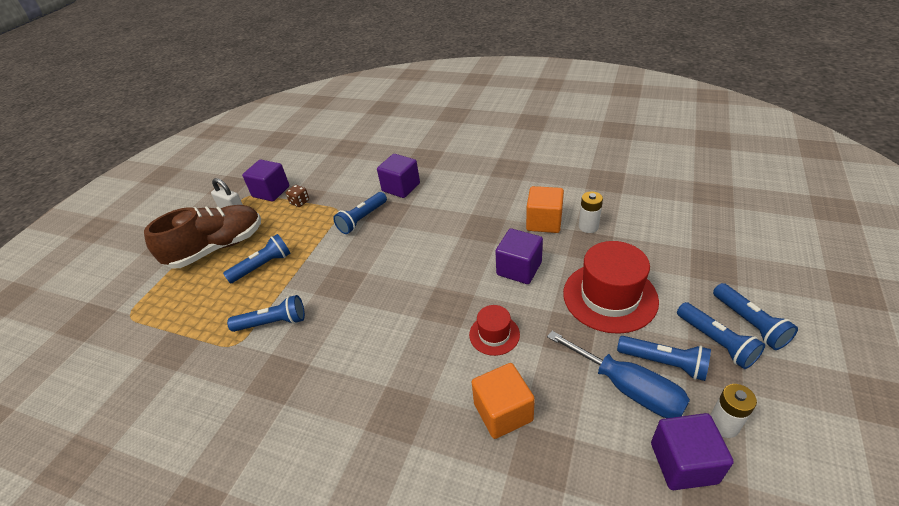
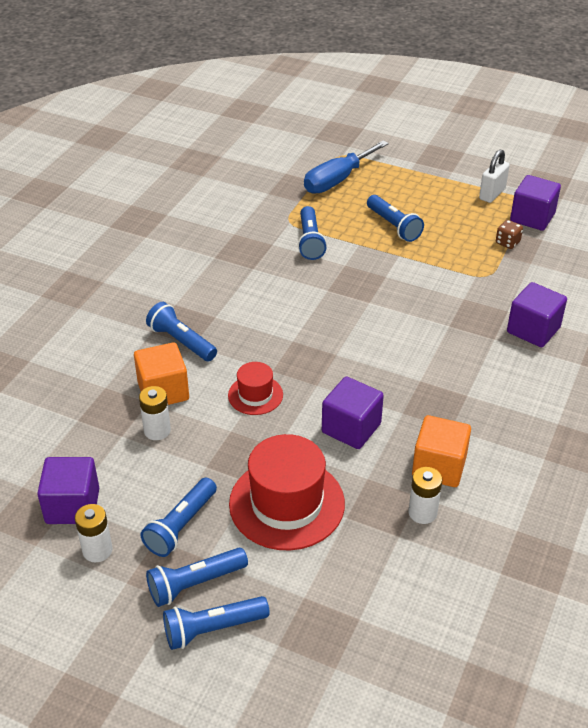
camera: 90 degrees right, 0 degrees up
(217, 248) = (429, 191): brown shoe -> none
(362, 219) = (466, 296): blue flashlight -> blue flashlight (181, 342)
(558, 406) = (157, 430): none -> white battery
(628, 388) = (160, 487): blue screwdriver -> blue screwdriver (337, 180)

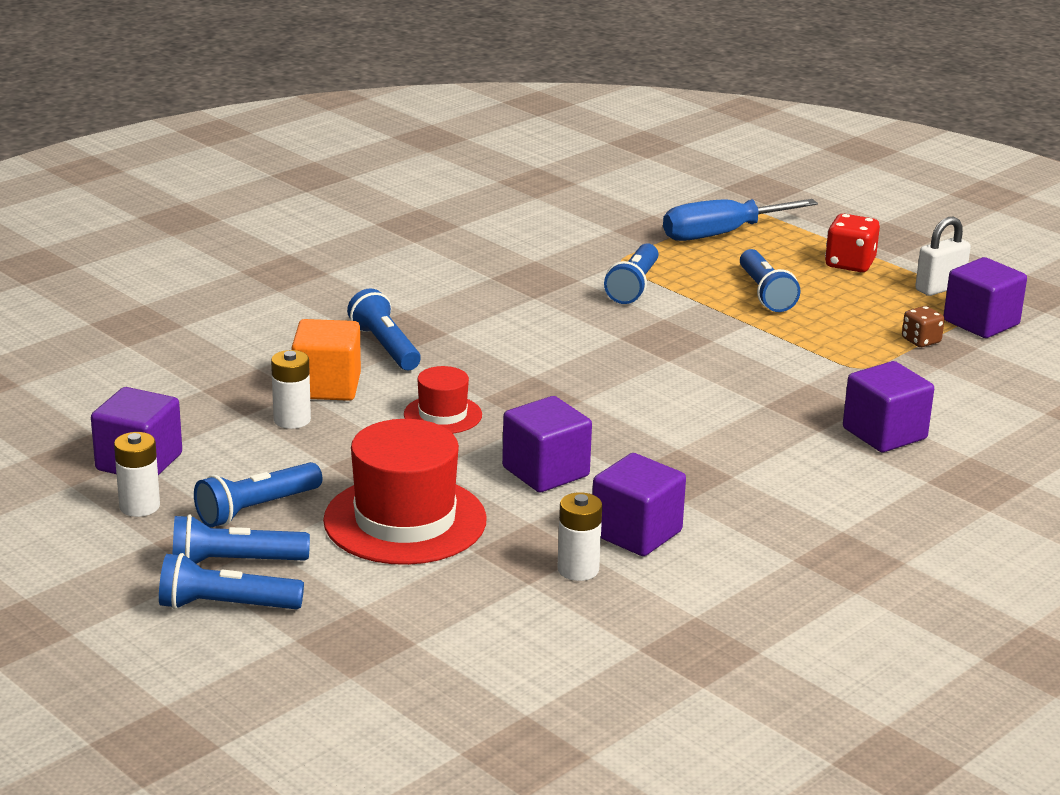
camera: 20 degrees right, 15 degrees down
(428, 186) = (850, 264): none -> red dice
(439, 466) = (636, 533): orange cube -> purple cube

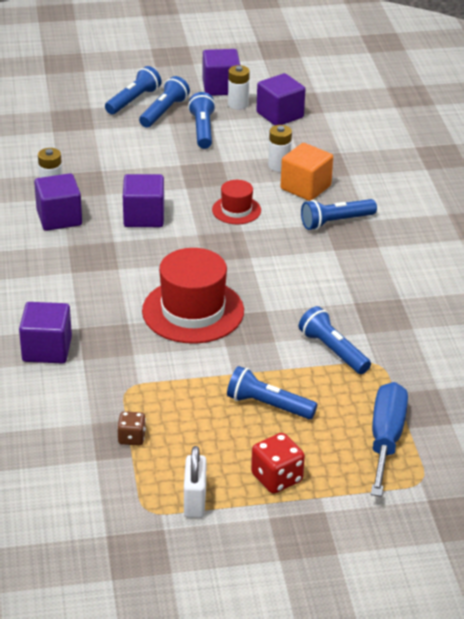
camera: 125 degrees right, 10 degrees up
(385, 347) = (336, 222): blue flashlight -> blue flashlight turned 150 degrees clockwise
(405, 520) = (147, 162): red hat -> red hat (193, 311)
(981, 323) = (125, 486): purple cube -> purple cube (221, 87)

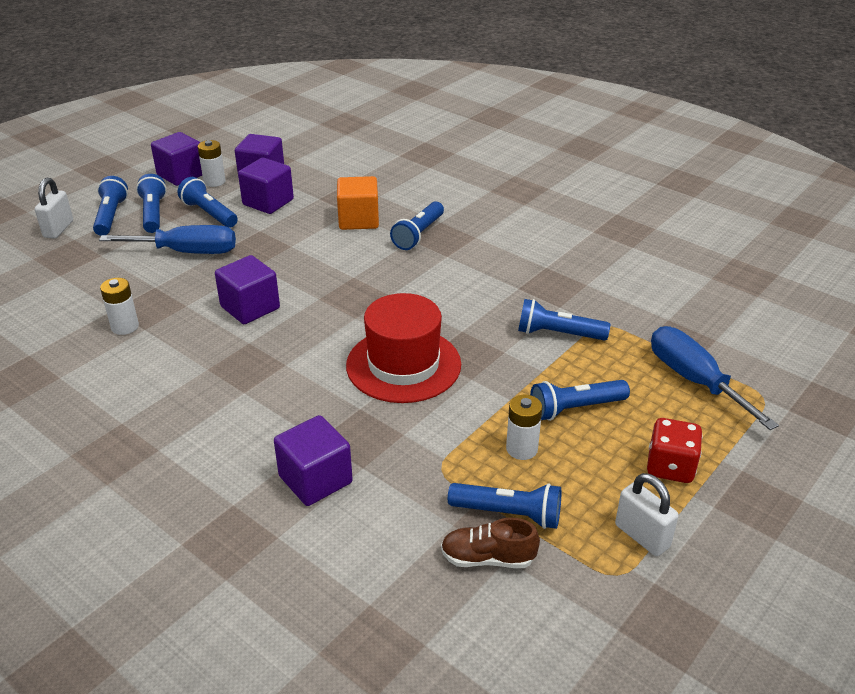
camera: 40 degrees left, 0 degrees up
(59, 218) = (166, 348): purple cube -> purple cube (268, 202)
(85, 453) = (487, 558): none -> brown shoe
(89, 95) = (58, 229): none -> white padlock
(132, 438) = (508, 514): brown dice -> blue flashlight
(152, 154) = (187, 252): none -> blue screwdriver
(236, 210) = (326, 263): red hat -> none
(279, 166) = (314, 213): white battery -> white battery (521, 449)

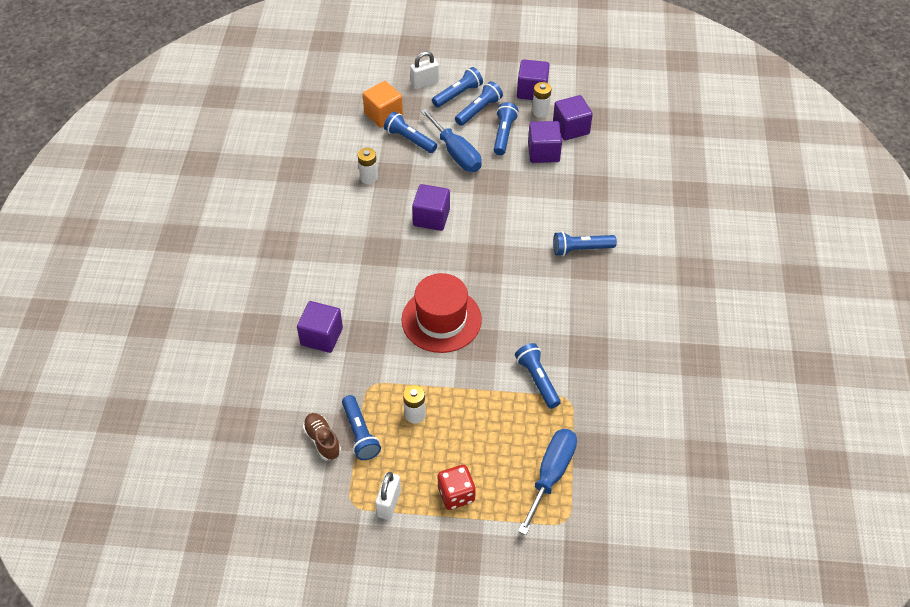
camera: 55 degrees right, 15 degrees up
(358, 220) = (568, 209): orange cube -> orange cube (383, 115)
(575, 408) = (471, 423): blue flashlight -> blue flashlight (409, 139)

